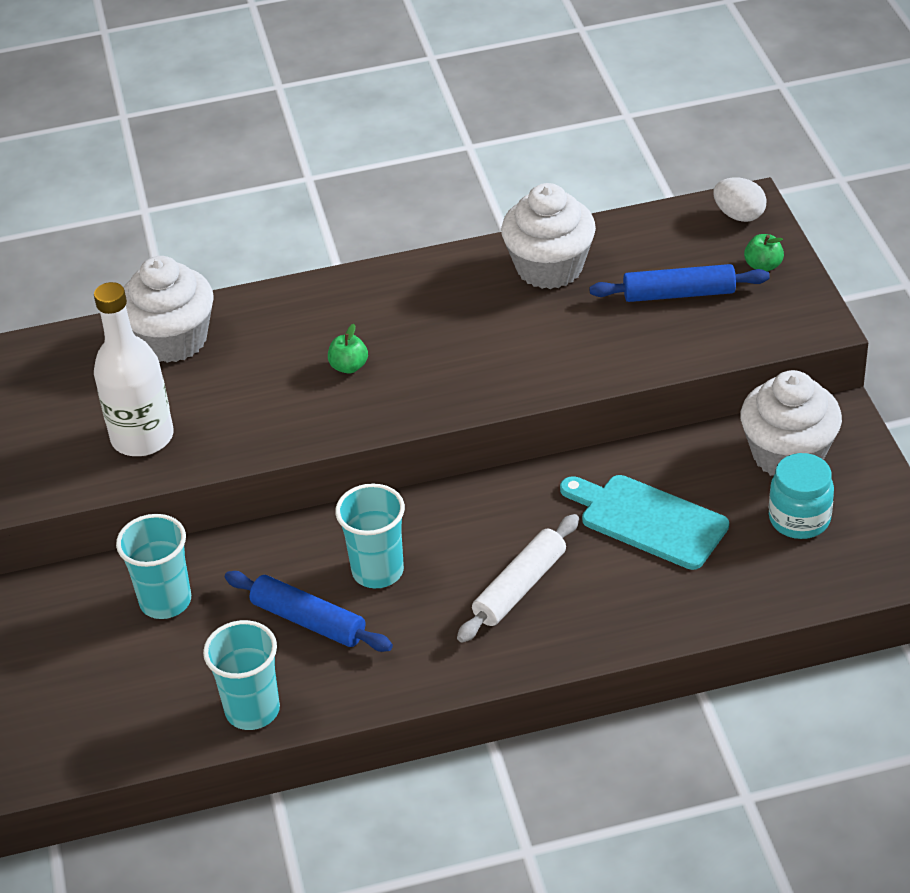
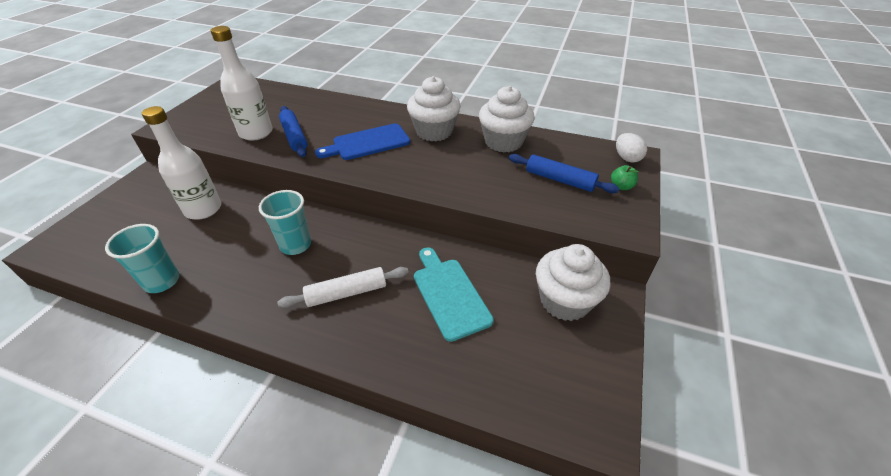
camera: 30 degrees right, 0 degrees up
(165, 601) = (203, 209): turquoise cup -> white bottle
(173, 340) = (316, 105): white cupcake -> white cupcake (434, 131)
(308, 621) = (239, 251): blue rolling pin -> blue rolling pin (294, 137)
(349, 366) = (368, 143): green apple -> blue cutting board
(799, 519) = (539, 346): turquoise jar -> none

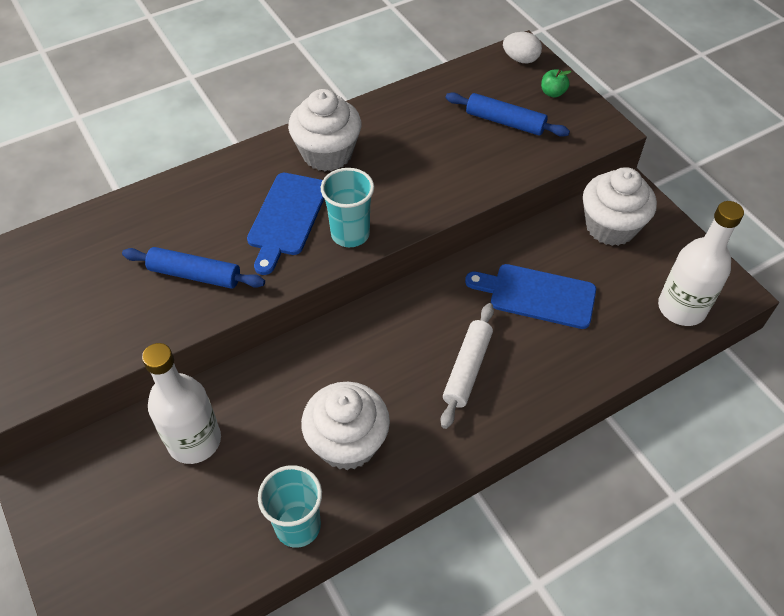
camera: 50 degrees left, 10 degrees up
(256, 133) = (139, 307): white bottle -> white bottle (681, 308)
(295, 245) = (355, 378): turquoise cup -> turquoise cup (350, 234)
(449, 294) = (537, 295): turquoise cutting board -> blue cutting board
(503, 142) = (406, 116): white cupcake -> white cupcake (347, 442)
(559, 180) = (505, 122): blue rolling pin -> blue rolling pin turned 45 degrees clockwise

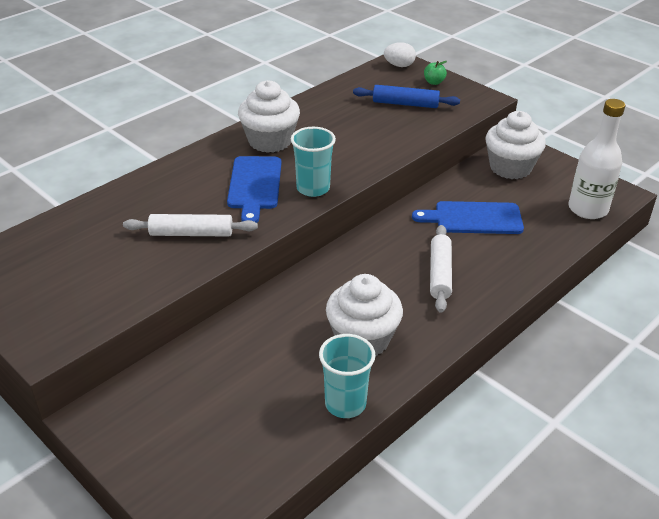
camera: 15 degrees left, 15 degrees down
(194, 440) = (227, 362): white bottle -> none
(195, 275) = (191, 234): blue rolling pin -> white rolling pin

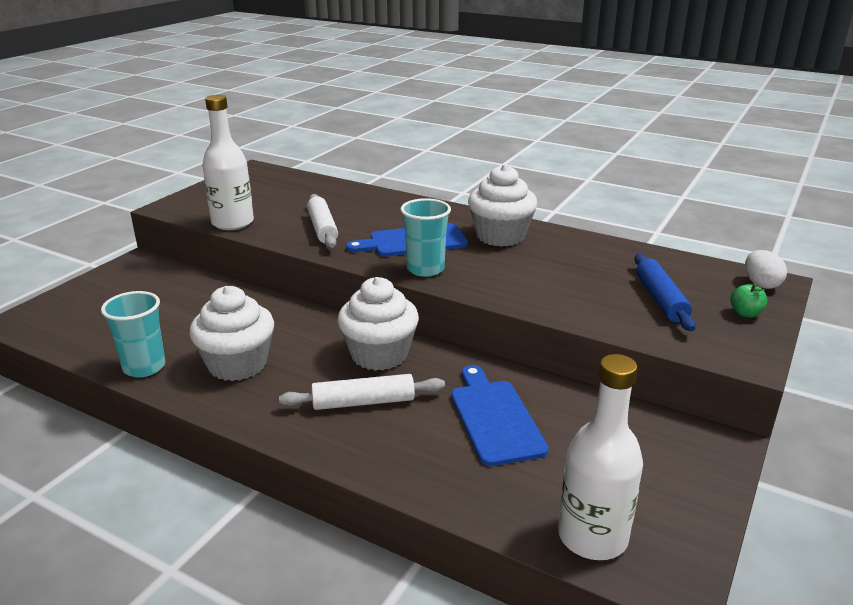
camera: 75 degrees right, 10 degrees down
(135, 294) = (232, 223): none -> white bottle
(510, 168) = (649, 442): white cupcake -> white cupcake (379, 354)

